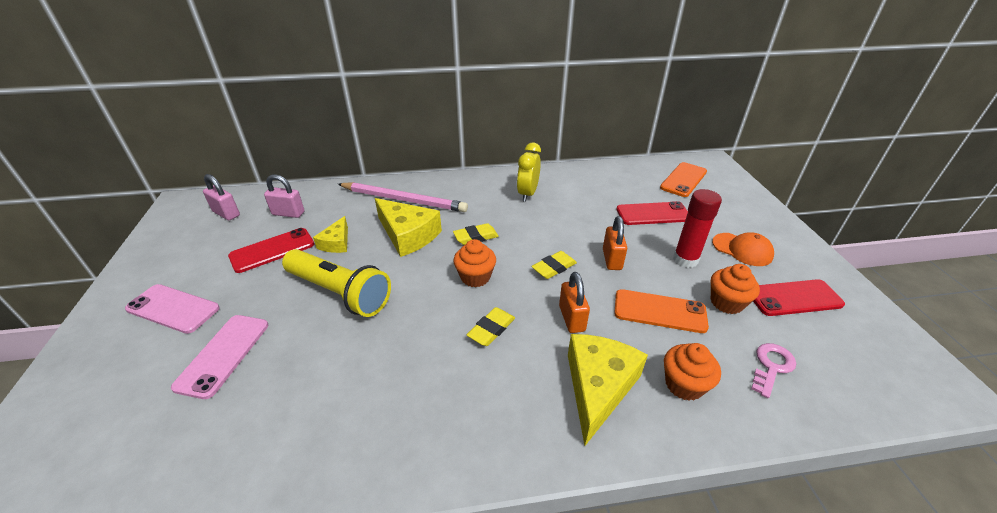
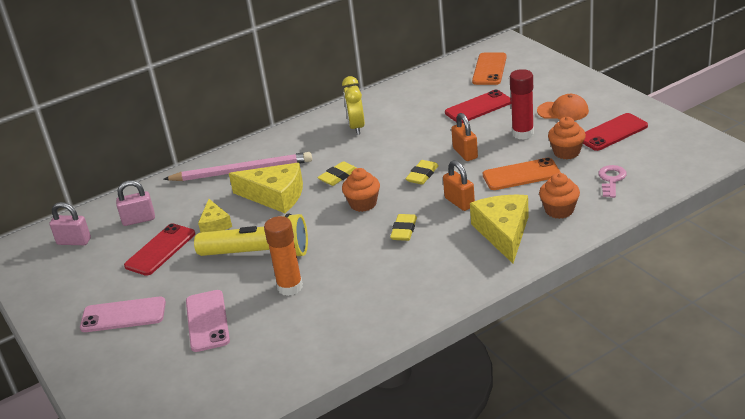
camera: 20 degrees left, 5 degrees down
(329, 350) = (290, 287): none -> orange glue stick

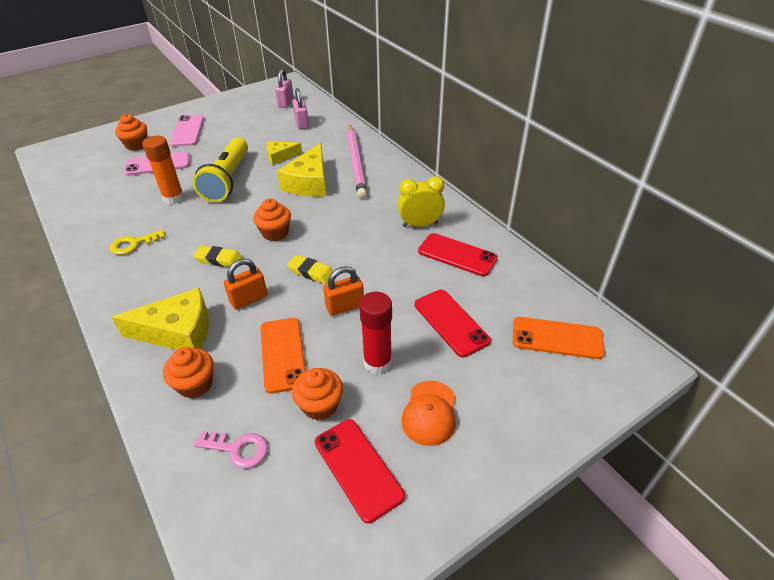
camera: 85 degrees right, 10 degrees up
(148, 356) = (136, 145): none -> orange cupcake
(160, 250) = (257, 136): red phone -> red phone (457, 255)
(338, 176) = (328, 216): yellow eraser -> none
(376, 295) = (133, 244): none -> yellow key

